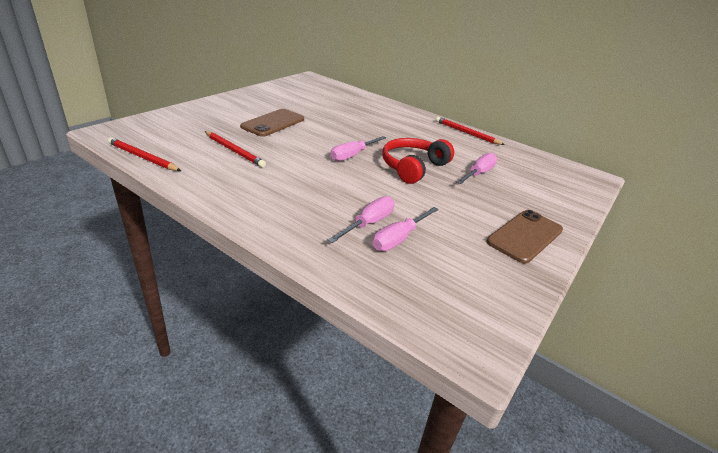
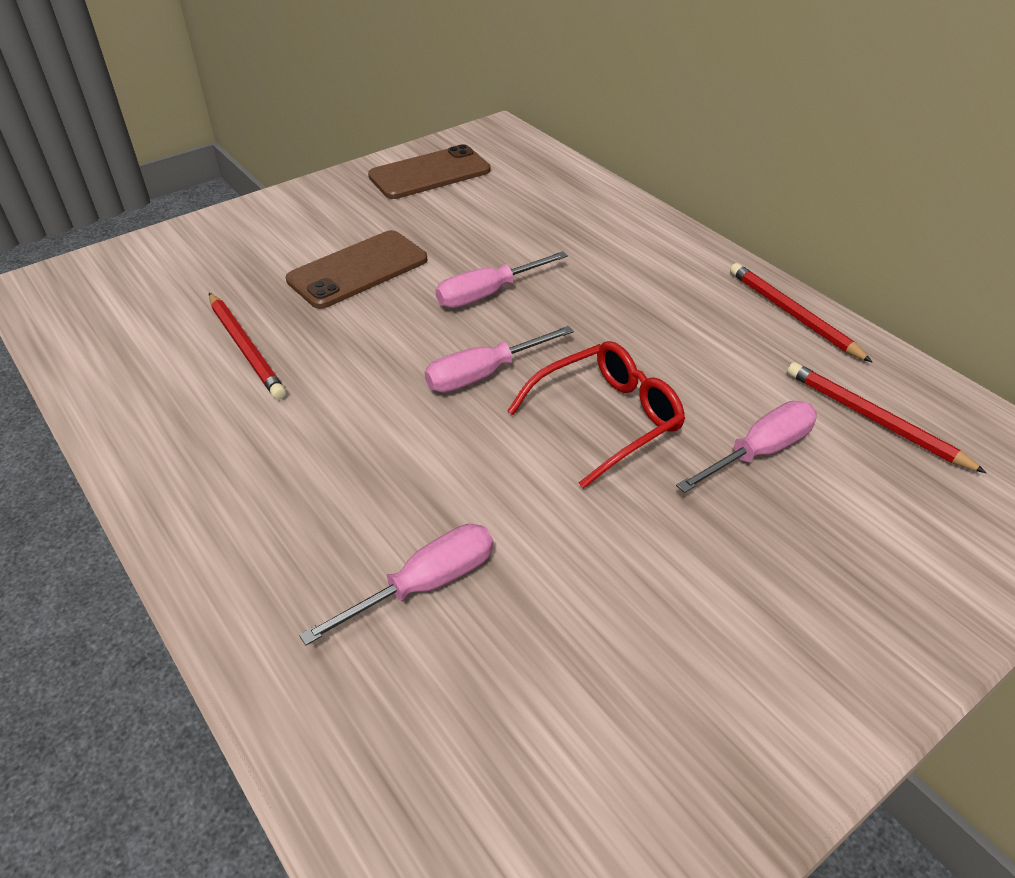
camera: 20 degrees right, 10 degrees up
(143, 157) = (72, 357): red pencil -> red pencil (875, 420)
(399, 238) = (471, 639): pink screwdriver -> pink screwdriver (487, 294)
(413, 167) = (606, 419): red headphones -> red glasses
(525, 236) = (782, 671): brown phone -> brown phone (430, 173)

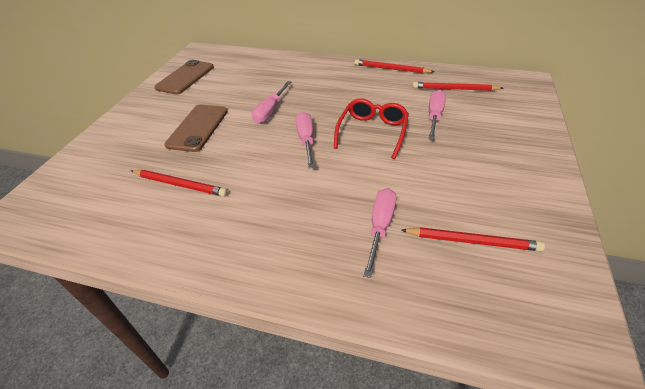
camera: 35 degrees left, 0 degrees up
(483, 374) = (306, 140): pink screwdriver -> pink screwdriver turned 150 degrees clockwise
(535, 709) = (472, 241): none -> red pencil

